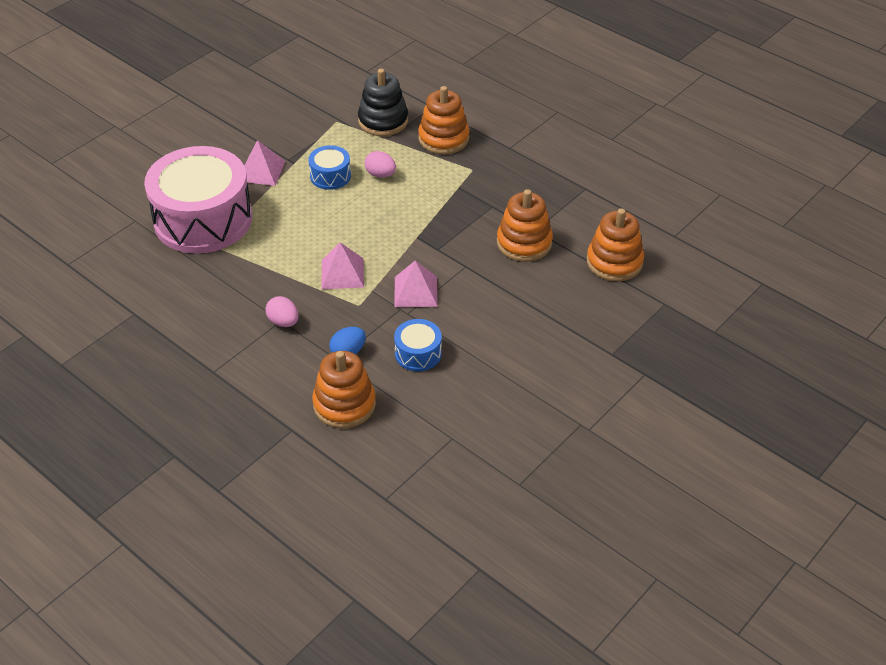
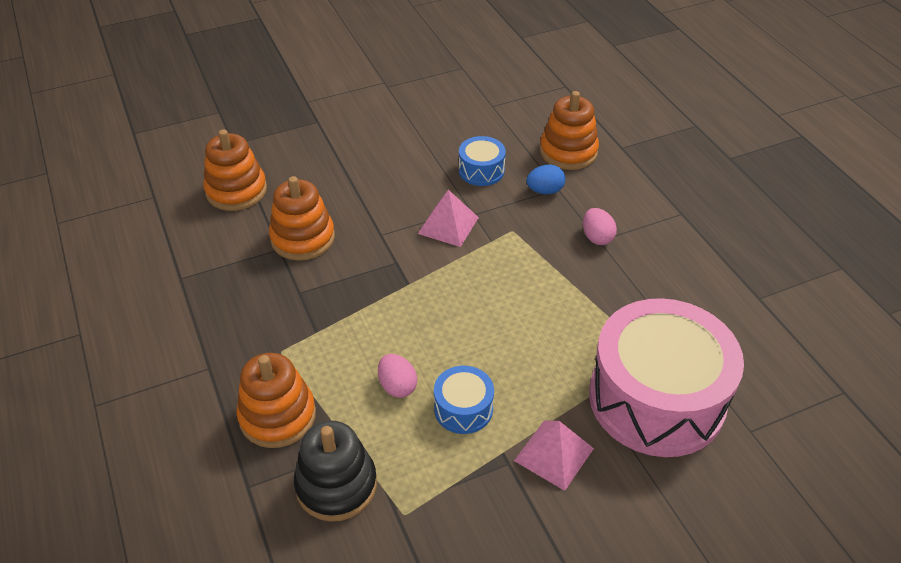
camera: 155 degrees left, 0 degrees up
(342, 273) = (513, 268): pink pyramid -> none

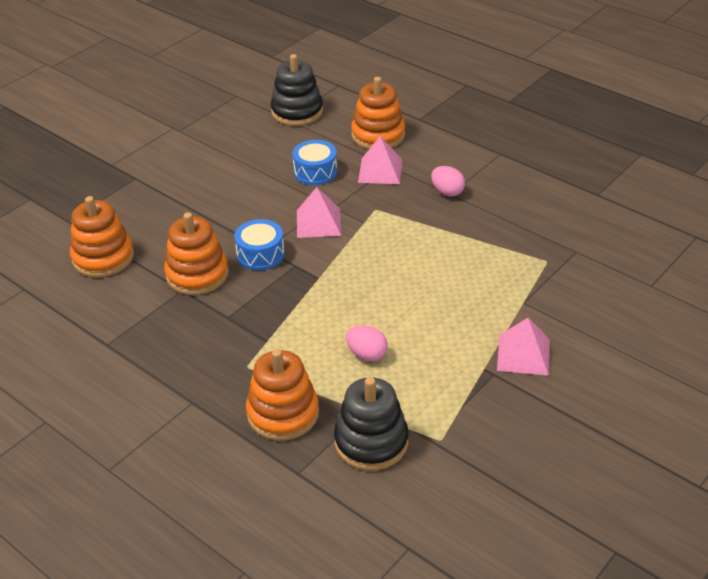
camera: 25 degrees left, 5 degrees down
(463, 409) = (432, 350): blue drum -> blue drum (260, 254)
(506, 102) = (297, 112): none -> black stacking toy
(545, 191) = (380, 171): blue egg -> pink pyramid
(656, 398) = (571, 289): pink drum -> none

